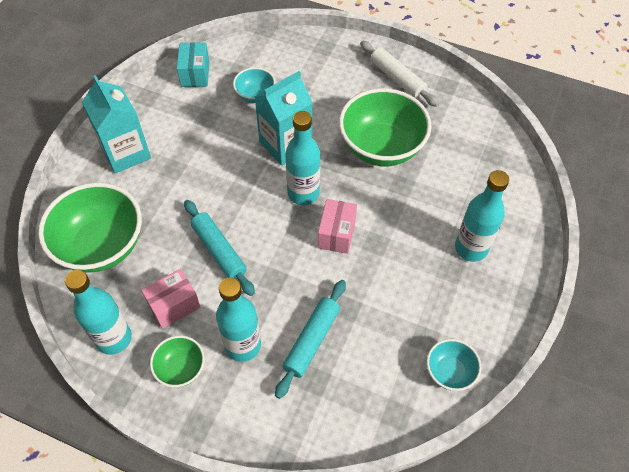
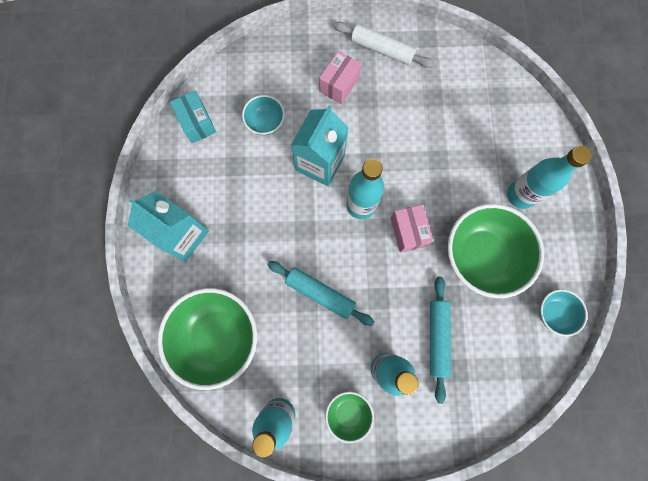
camera: 25 degrees left, 20 degrees up
(174, 305) = (311, 361): pink box -> pink box (339, 85)
(381, 147) = (403, 129): green bowl -> green bowl (481, 256)

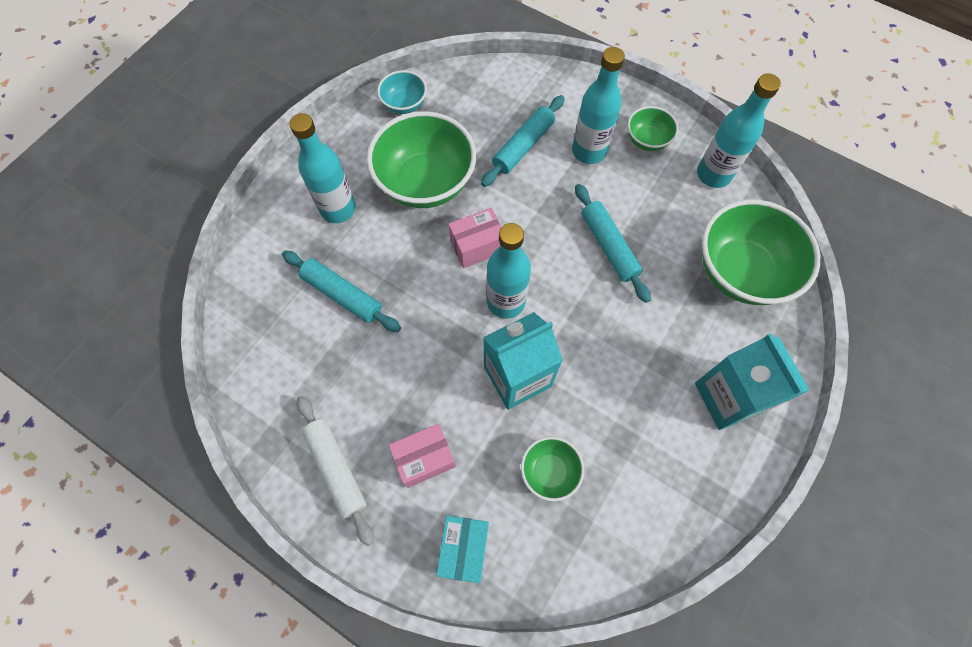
camera: 145 degrees left, 10 degrees down
(197, 123) = (638, 532): turquoise box -> turquoise box (464, 548)
(265, 122) = (549, 471): turquoise bowl -> green bowl
(408, 231) = (477, 246): pink box -> pink box turned 45 degrees clockwise
(464, 141) = (342, 295): none -> turquoise rolling pin

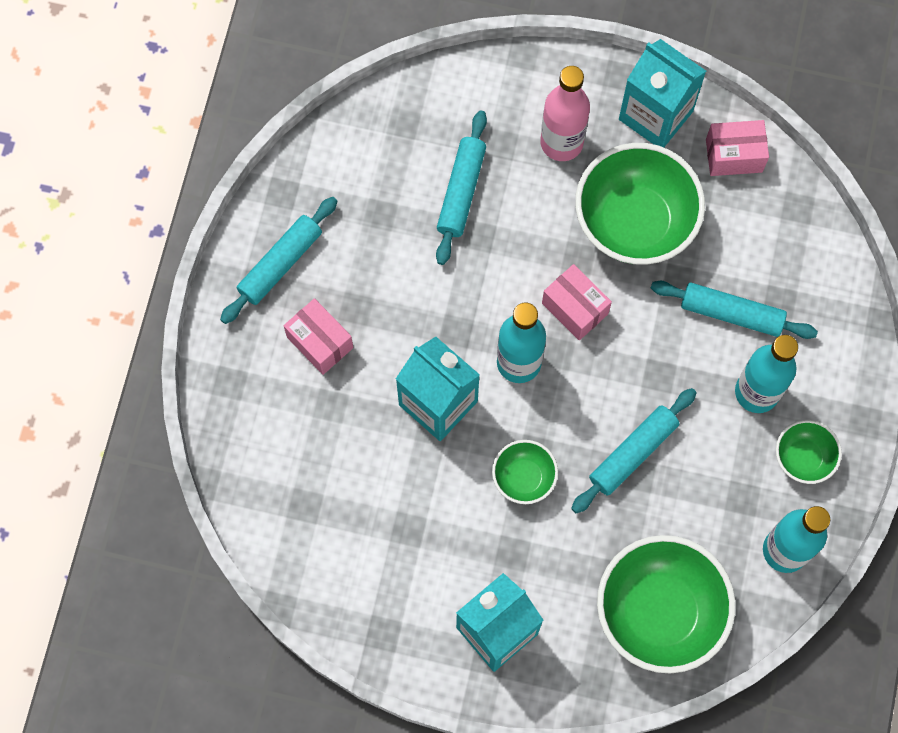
camera: 70 degrees right, 5 degrees up
(336, 469) = (280, 264): white rolling pin -> turquoise rolling pin
(338, 209) = (561, 142): turquoise bottle -> pink bottle
(349, 141) = (655, 115): none -> turquoise carton
(404, 104) = (734, 156): turquoise bowl -> pink box
(464, 548) = (249, 410): turquoise box -> none
(549, 471) = (350, 467): green bowl -> green bowl (524, 477)

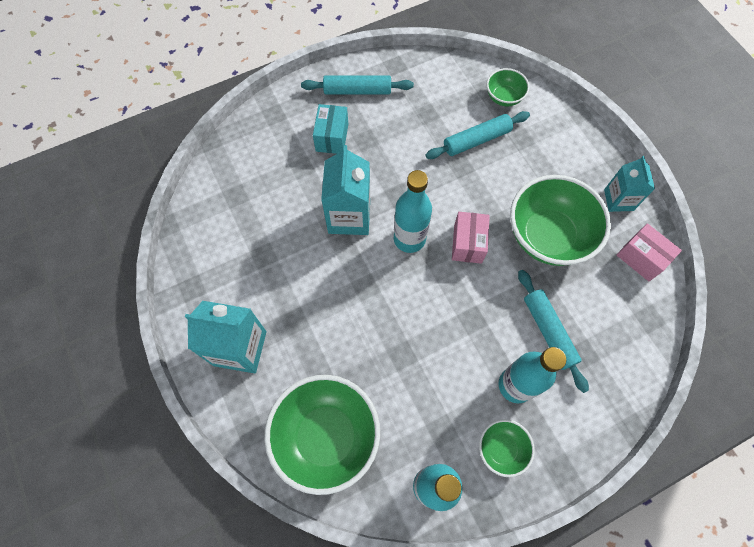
camera: 50 degrees right, 5 degrees down
(320, 342) = (332, 137): pink box -> turquoise box
(524, 477) = (344, 292): green bowl -> green bowl (504, 97)
(561, 142) = (553, 166): pink bottle -> none
(633, 453) = (412, 342): turquoise rolling pin -> none
(655, 115) = (618, 200): turquoise carton -> turquoise carton, size x0.64

